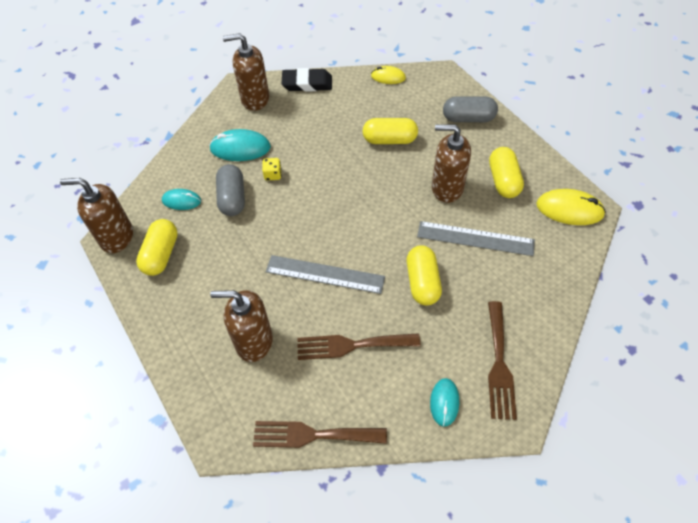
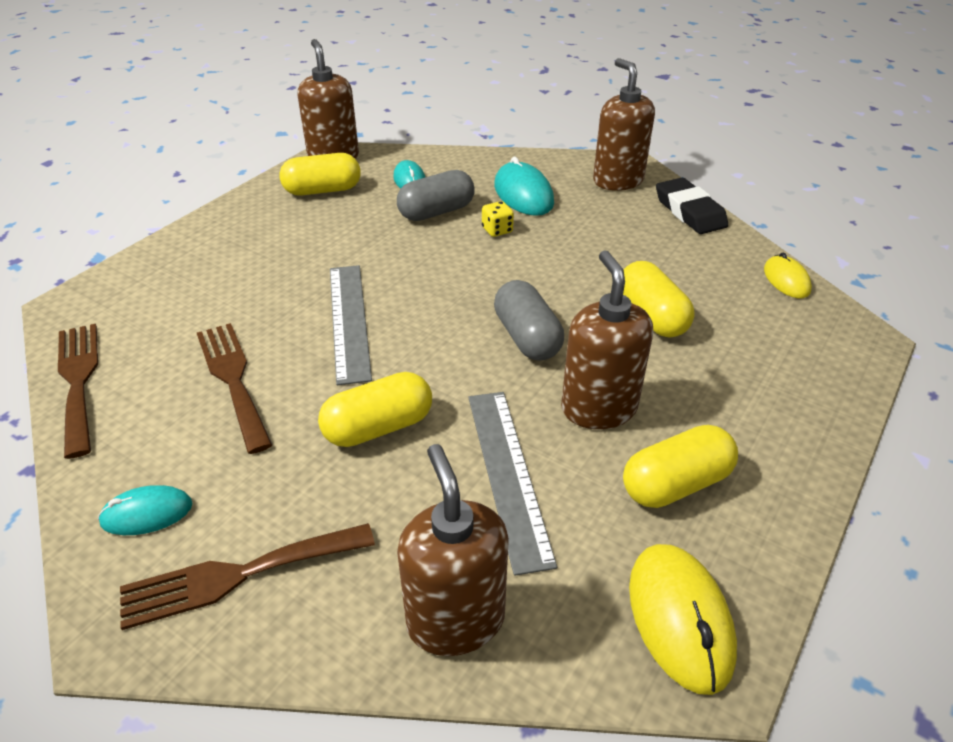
camera: 65 degrees right, 15 degrees down
(254, 342) = (216, 291): brown soap dispenser -> brown soap dispenser (455, 619)
(468, 118) = (789, 397): grey capsule -> grey capsule (527, 337)

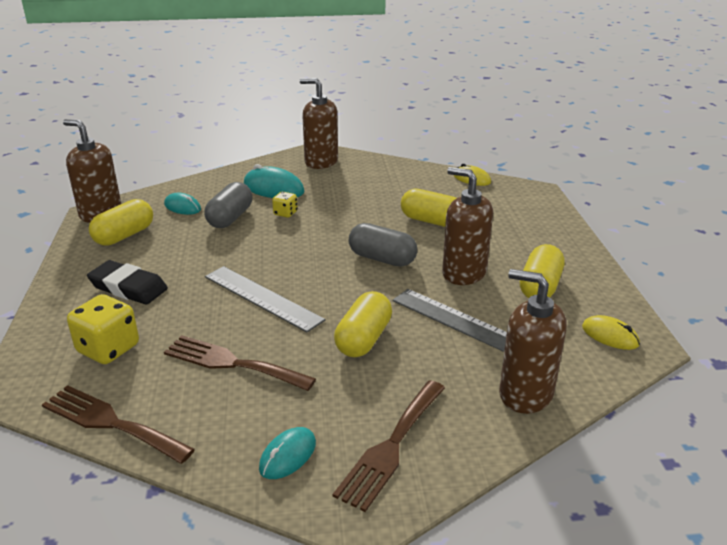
camera: 40 degrees left, 10 degrees down
(167, 304) = (108, 349): none -> yellow dice
(680, 618) = (610, 335): yellow mouse -> yellow mouse, size x0.62
(689, 211) = (382, 164): black eraser -> black eraser (128, 287)

